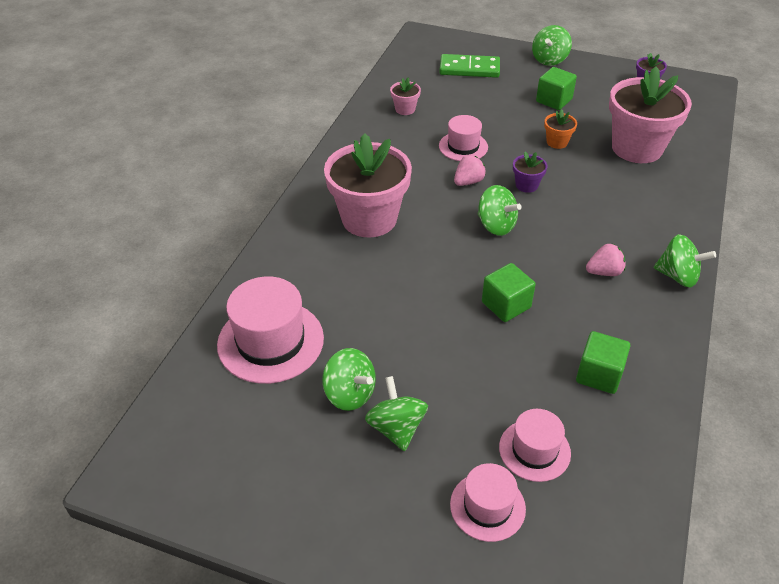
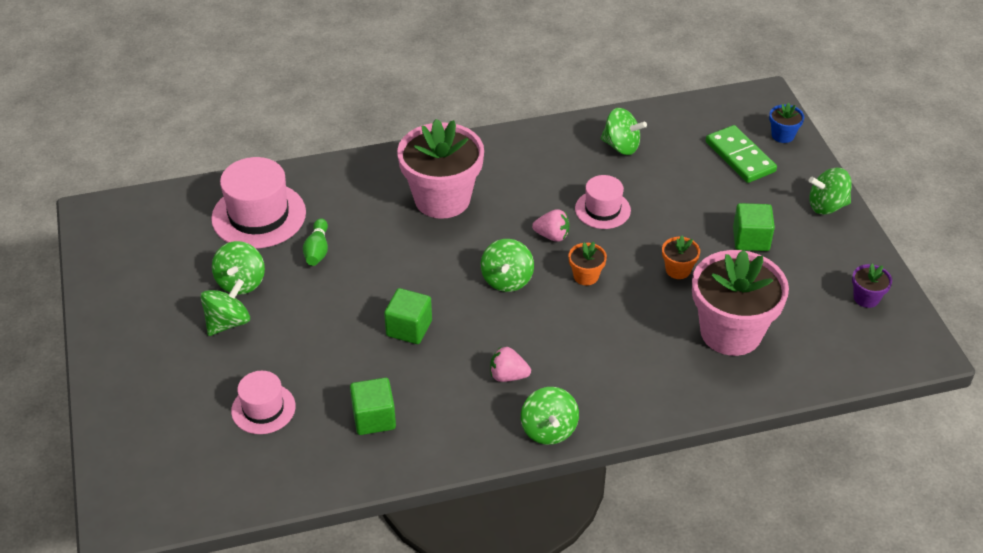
camera: 55 degrees right, 0 degrees up
(357, 321) = (317, 250): none -> green bowling pin
(405, 109) = (621, 146): pink flower pot -> green spinning top
(466, 45) = (782, 135): none -> blue flower pot
(487, 506) = (192, 403): pink hat -> none
(526, 185) = (586, 276): purple flower pot -> orange flower pot
(604, 272) = (508, 376): pink strawberry -> pink strawberry turned 150 degrees clockwise

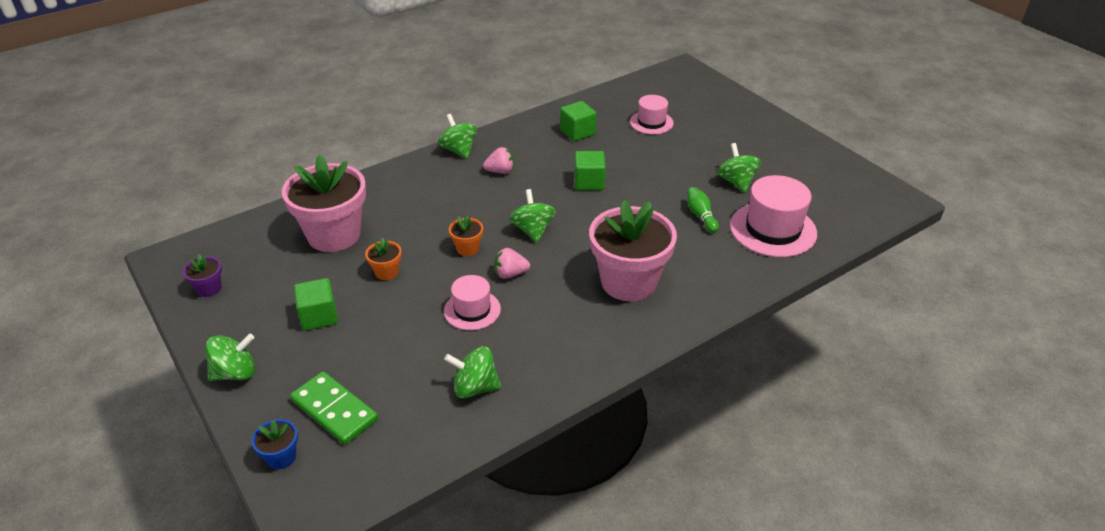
camera: 160 degrees right, 5 degrees down
(228, 322) = (720, 158): green spinning top -> none

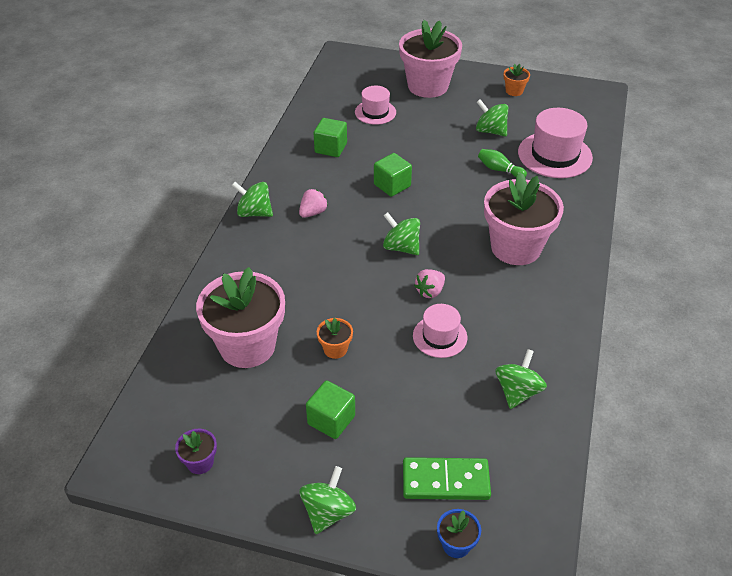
camera: 40 degrees left, 5 degrees up
(467, 248) = (372, 291): orange flower pot -> orange flower pot (514, 91)
(475, 387) = (517, 392): green spinning top -> green spinning top turned 150 degrees clockwise
(727, 122) = (428, 86): none -> pink flower pot

